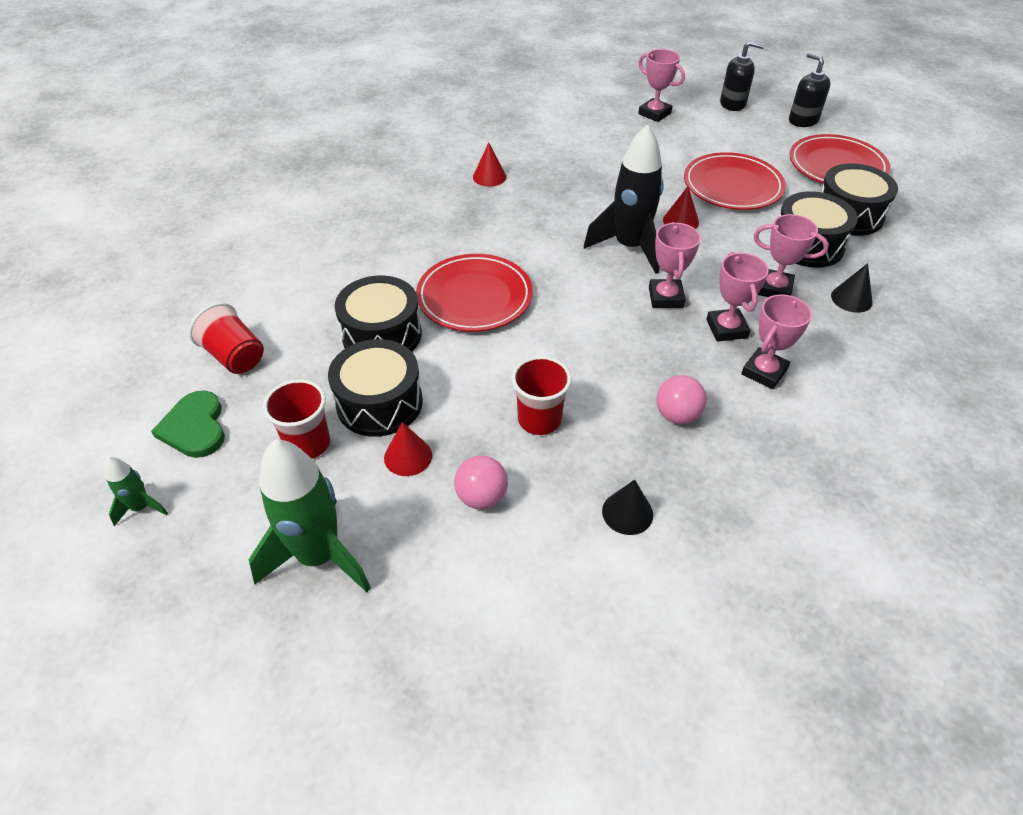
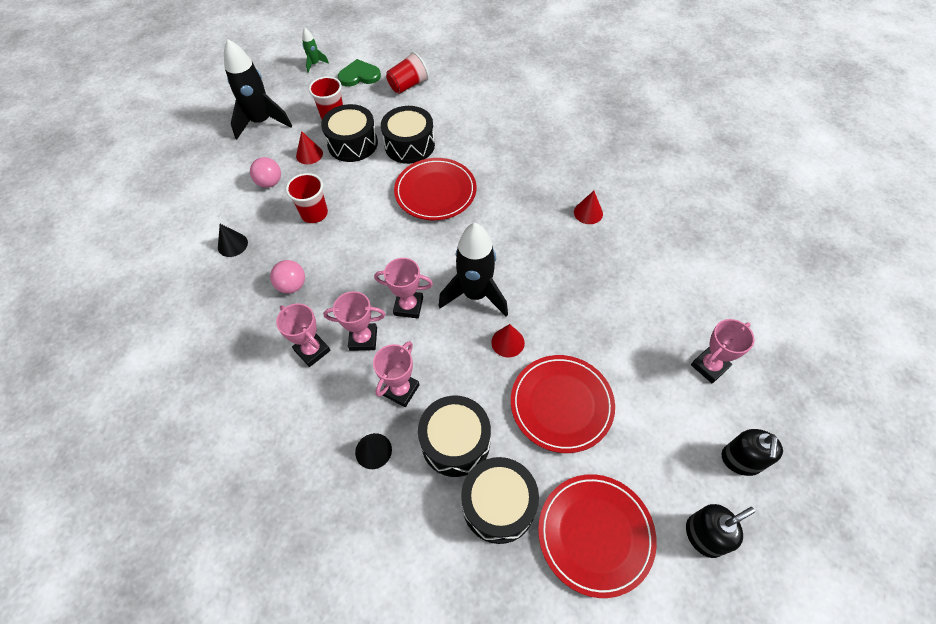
camera: 100 degrees right, 10 degrees up
(319, 556) = (262, 122): green rocket -> black rocket

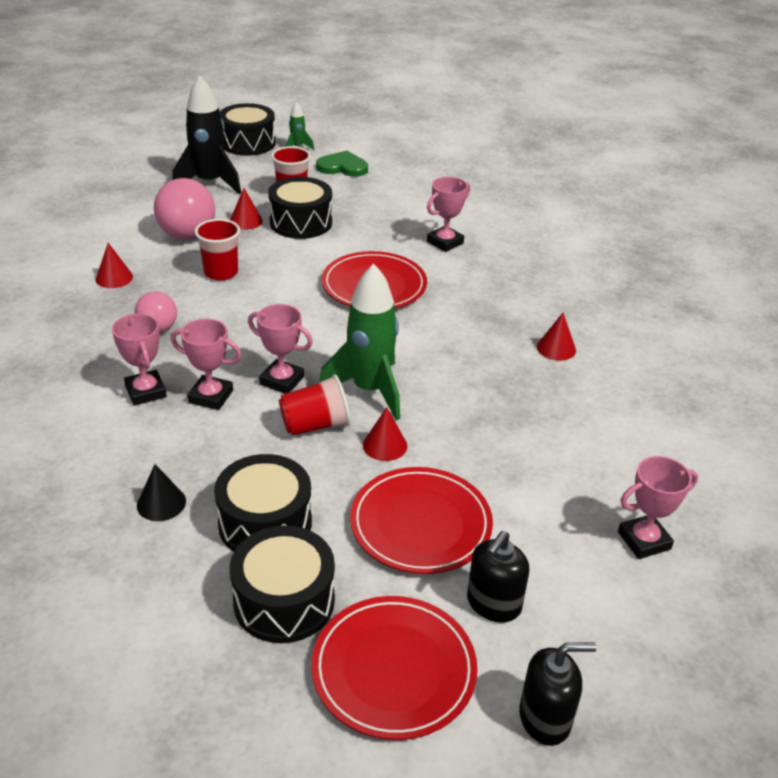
camera: 15 degrees right, 20 degrees down
(232, 245) = (114, 278): black cone -> red cone
(270, 183) = (187, 235): pink ball -> pink ball, size x1.67
(401, 390) = (227, 455): pink trophy -> pink trophy (445, 242)
(408, 85) = (395, 186): red cup -> red cup (315, 425)
(409, 145) = (366, 238): black drum -> black drum (248, 143)
(475, 294) = (369, 390): black rocket -> green rocket
(741, 460) = (639, 652): black soap dispenser -> black soap dispenser (493, 604)

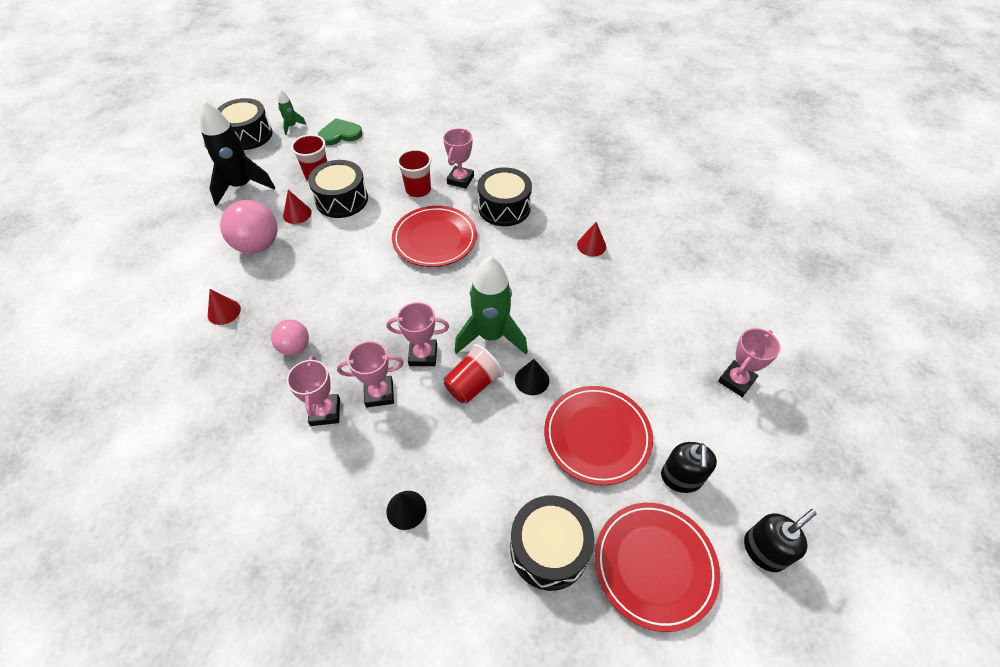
camera: 25 degrees left, 15 degrees up
(146, 391) = (325, 412): pink trophy -> pink trophy turned 45 degrees clockwise
(221, 272) = (310, 272): red cup -> red cup (418, 190)
(265, 523) = (493, 489): black drum -> black drum (504, 207)
(385, 445) = (532, 380): red cone -> black cone

